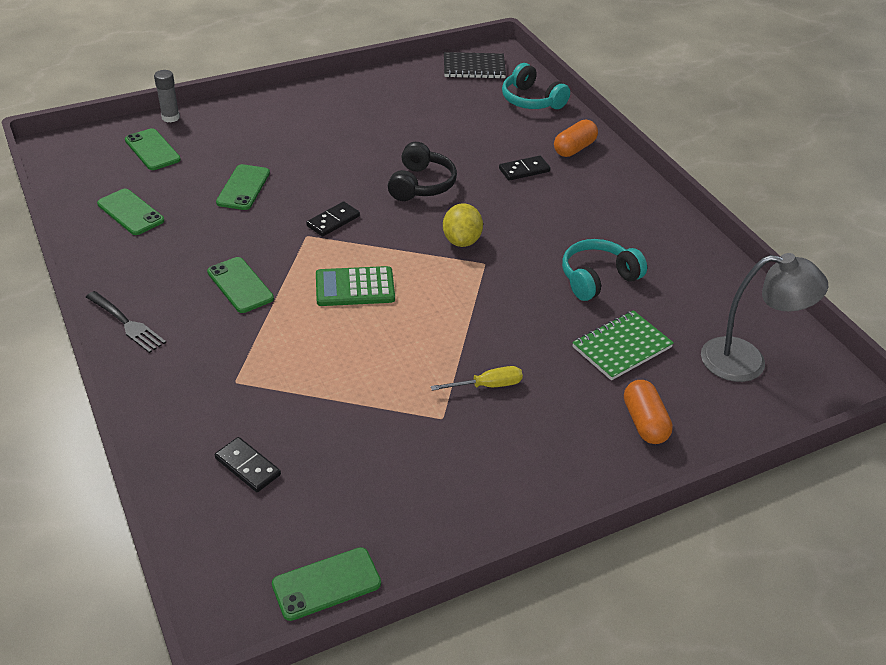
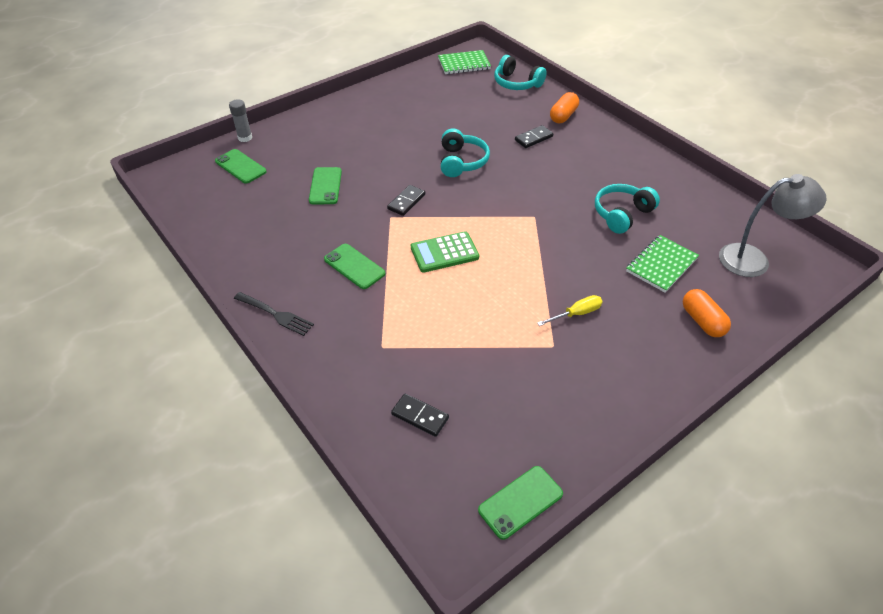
camera: 10 degrees left, 5 degrees up
(130, 212) = (243, 221): green phone -> none
(421, 184) = (461, 162): black headphones -> turquoise headphones
(462, 241) = (510, 201): yellow lemon -> none
(474, 68) = (464, 64): black notebook -> green notebook

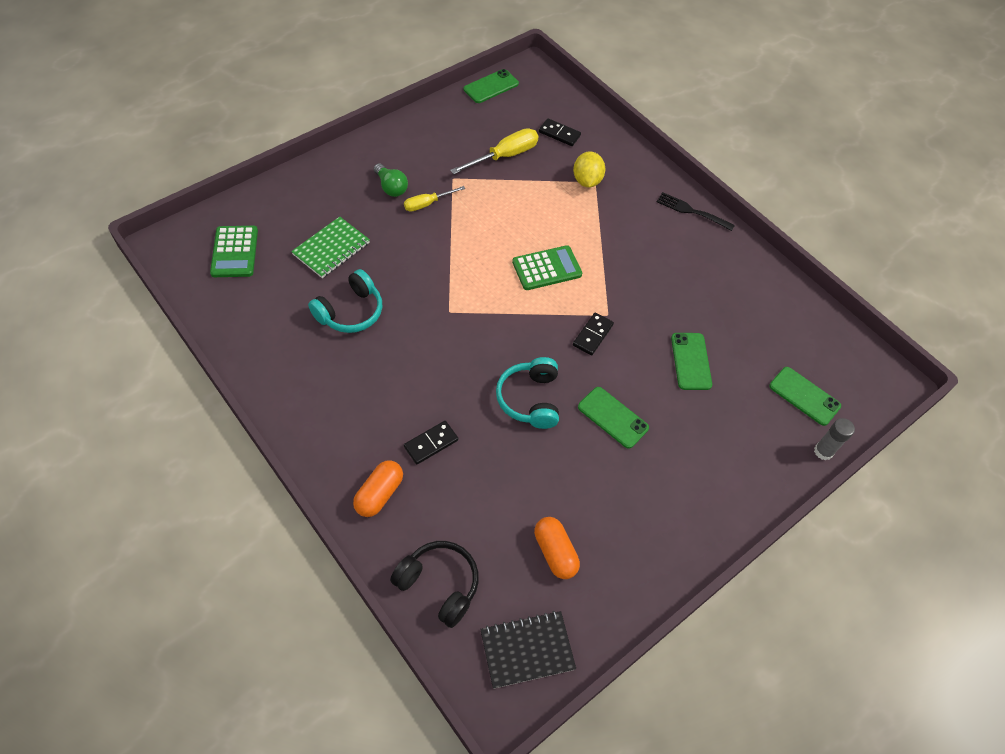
camera: 175 degrees right, 10 degrees up
(354, 266) = (633, 255): green phone -> green phone (613, 417)
(391, 348) = (587, 181): none -> yellow lemon
(464, 64) = (527, 650): green notebook -> black notebook
(493, 378) = (504, 156): none -> yellow screwdriver
(517, 83) = (439, 585): turquoise headphones -> black headphones
(622, 332) = (391, 187): none -> green light bulb
(702, 321) = (317, 194): orange capsule -> orange capsule (555, 552)
(754, 260) = (234, 252): grey lamp -> green calculator

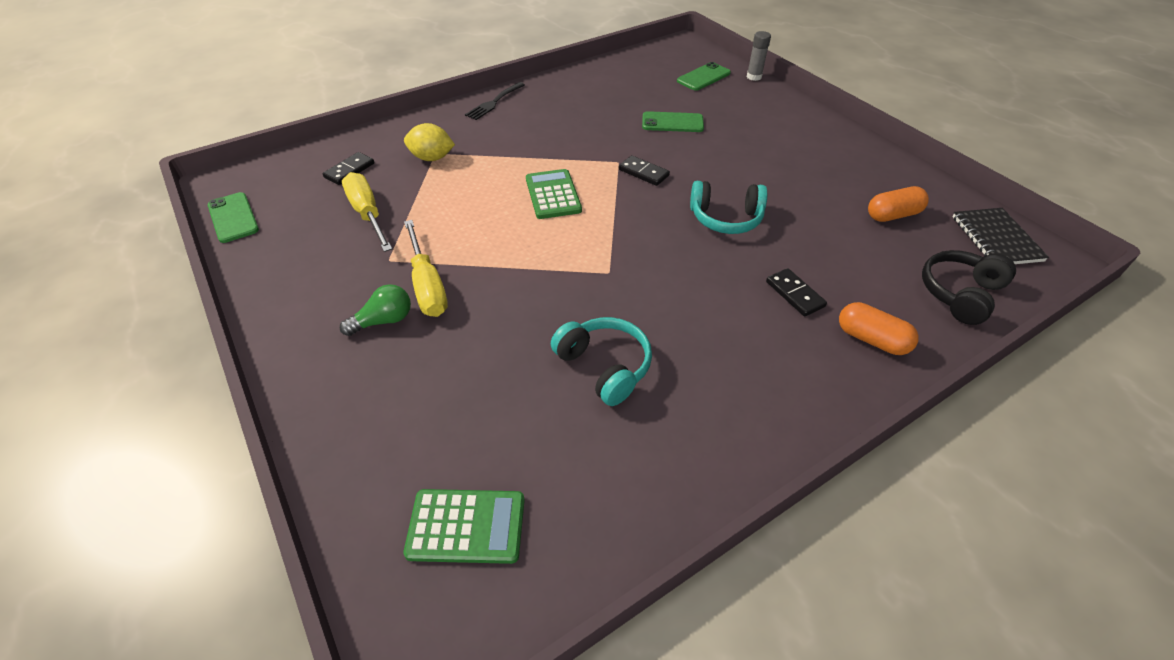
camera: 80 degrees left, 10 degrees down
(331, 249) = (486, 389): green notebook -> none
(427, 204) = (427, 285): yellow screwdriver -> yellow screwdriver, size x1.61
(613, 417) = (739, 170): green phone -> none

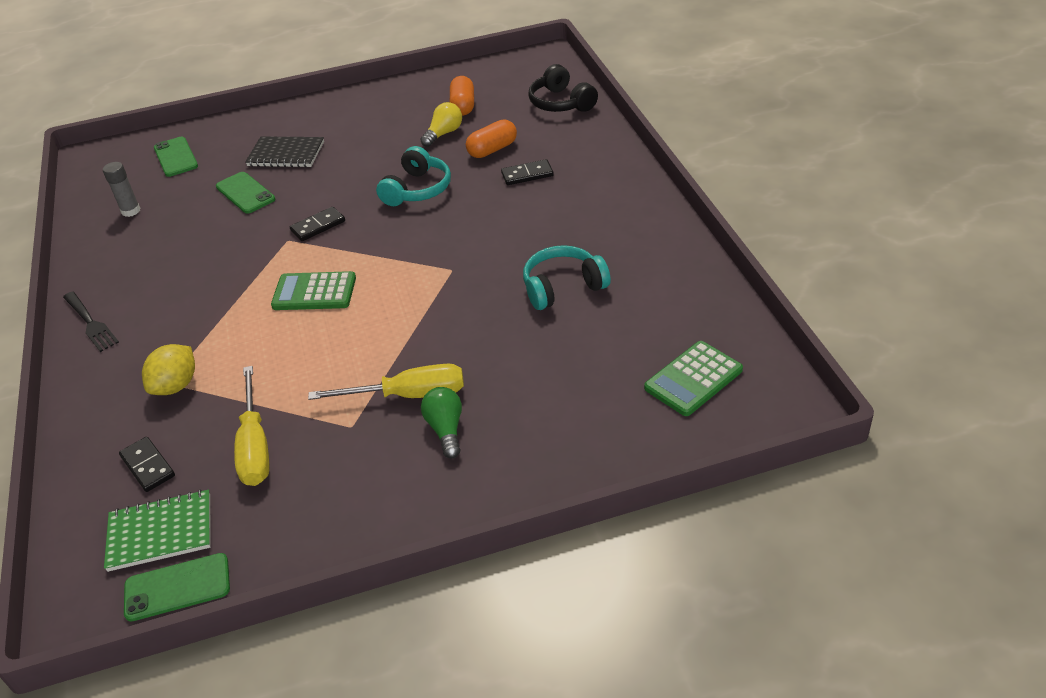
camera: 70 degrees left, 5 degrees down
(285, 195) = (160, 532): none -> green notebook
(367, 214) = (255, 446): yellow screwdriver -> yellow screwdriver turned 90 degrees counterclockwise
(466, 526) = (693, 379): green calculator -> green calculator turned 150 degrees counterclockwise
(672, 123) = (245, 193): green phone -> green phone turned 60 degrees counterclockwise
(754, 77) = (204, 126): grey glue stick -> grey glue stick (131, 211)
(832, 213) = (444, 134): none -> yellow light bulb
(871, 339) = (588, 152): orange capsule -> orange capsule (492, 150)
(996, 239) = (514, 71): black notebook -> black notebook (286, 154)

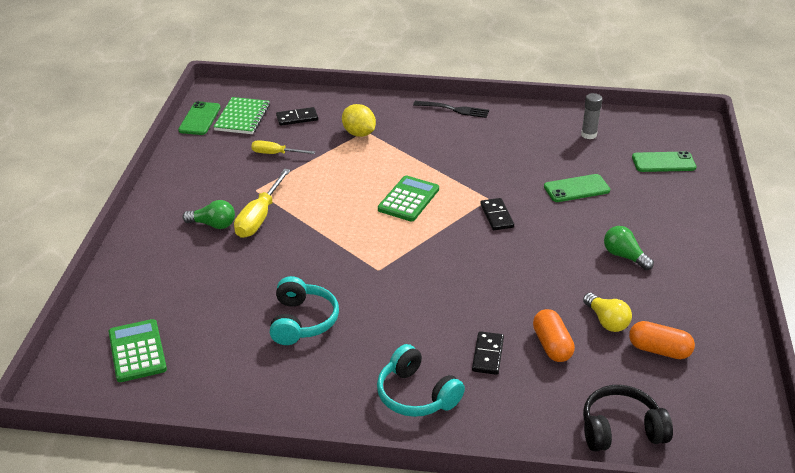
camera: 110 degrees right, 5 degrees down
(90, 323) = (454, 109): black fork -> black fork turned 150 degrees counterclockwise
(255, 446) = (275, 154): yellow screwdriver -> yellow screwdriver, size x0.62
(286, 154) = (629, 218): black notebook -> none
(347, 145) = (624, 256): none -> green light bulb
(417, 189) = (513, 279): turquoise headphones -> turquoise headphones (416, 395)

